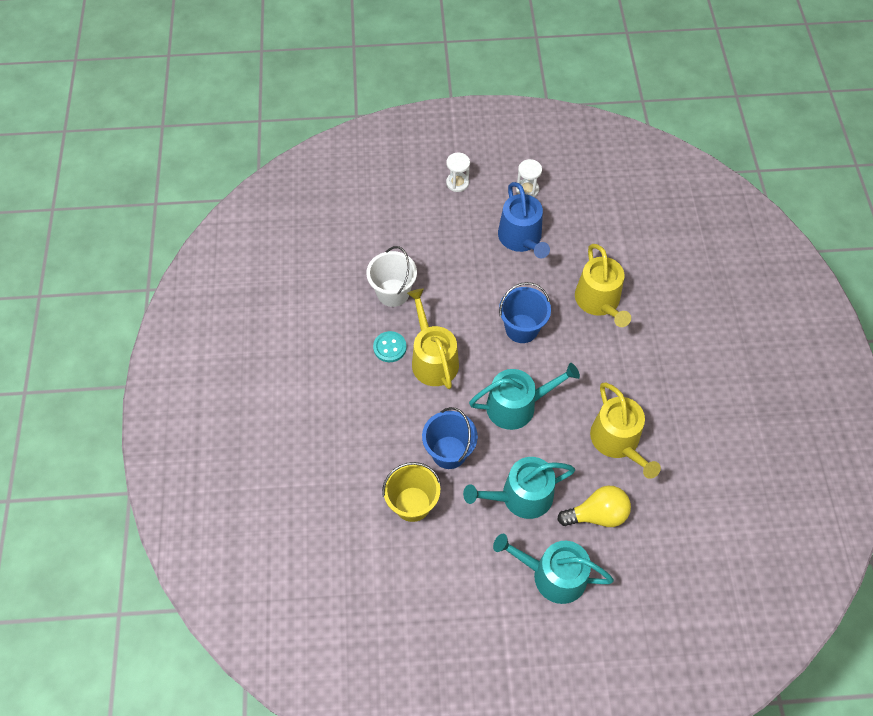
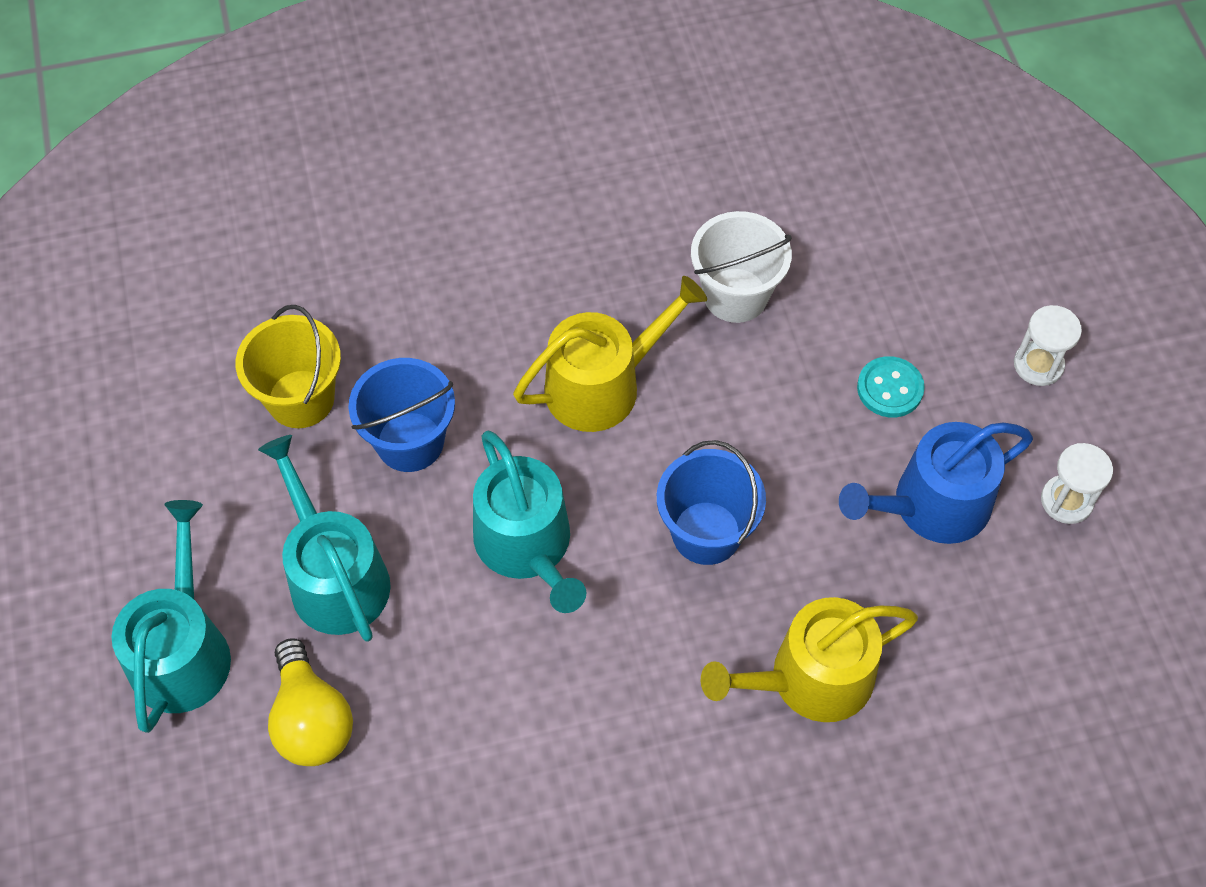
camera: 80 degrees right, 0 degrees up
(390, 347) = (613, 310): turquoise button -> turquoise button (890, 388)
(618, 441) = (477, 746): yellow watering can -> none

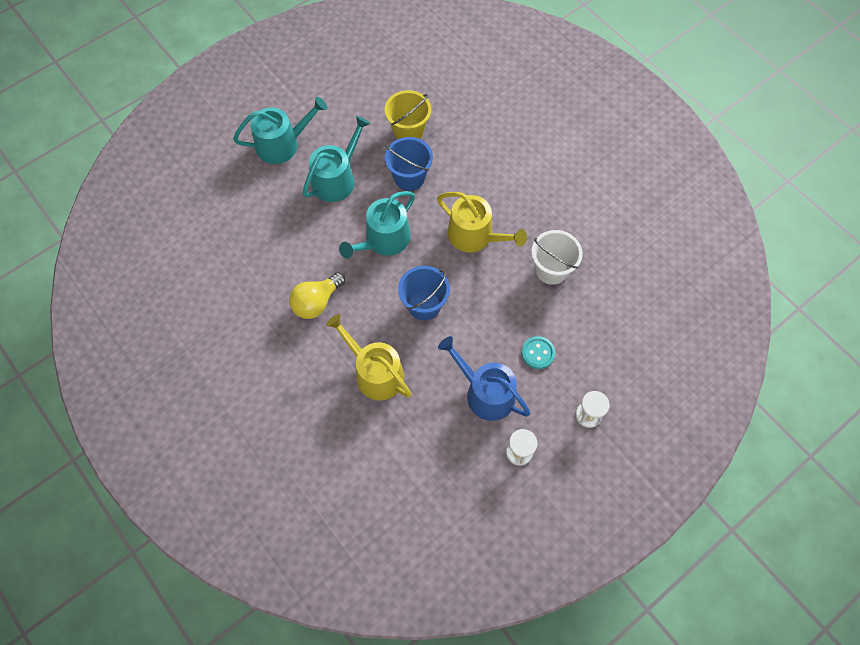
camera: 65 degrees right, 5 degrees up
(311, 720) = (274, 199): yellow light bulb -> yellow light bulb (316, 302)

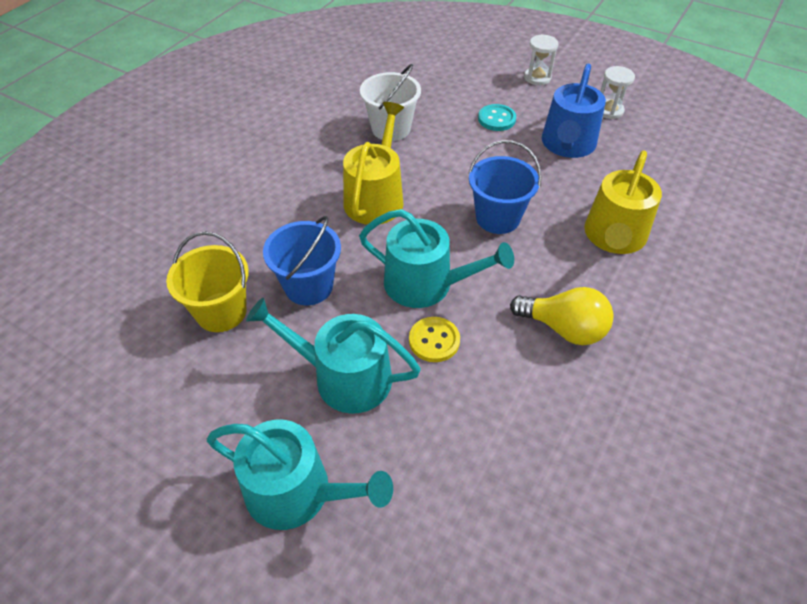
camera: 110 degrees left, 15 degrees down
(282, 144) = (297, 492): turquoise watering can -> turquoise watering can turned 150 degrees clockwise
(340, 230) = (434, 340): none -> yellow button

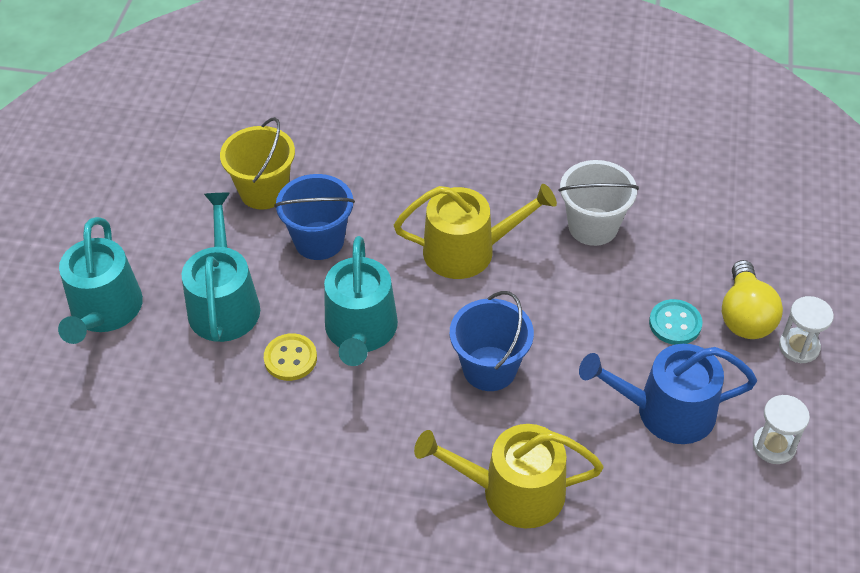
camera: 70 degrees right, 0 degrees up
(563, 328) = (348, 466): yellow light bulb -> yellow light bulb (745, 316)

